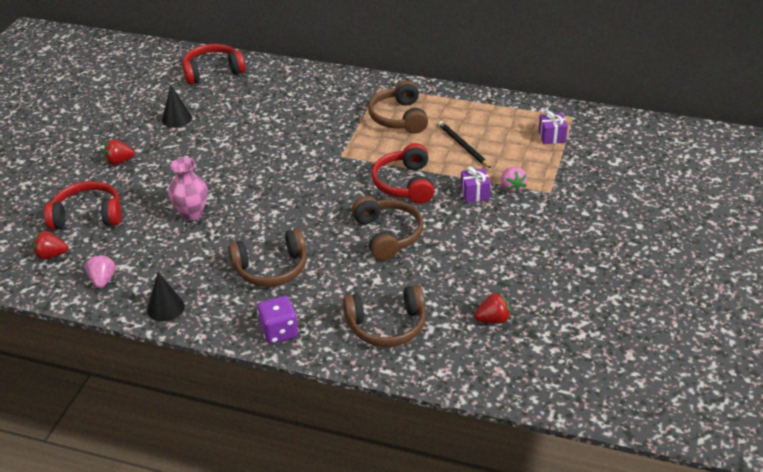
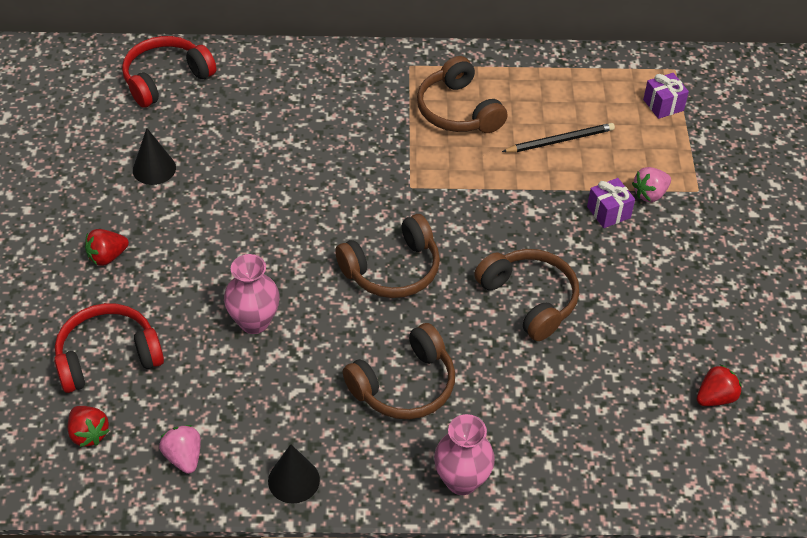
camera: 20 degrees left, 10 degrees up
(51, 255) = (89, 434): red strawberry -> red strawberry turned 105 degrees counterclockwise
(279, 332) = (461, 480): purple dice -> pink vase
(387, 326) = (592, 438): brown headphones -> brown headphones (392, 269)
(405, 184) = (514, 215): red headphones -> none
(463, 146) = (560, 140): black pencil -> black pencil turned 120 degrees clockwise
(512, 188) = (650, 194): pink strawberry -> pink strawberry turned 90 degrees clockwise

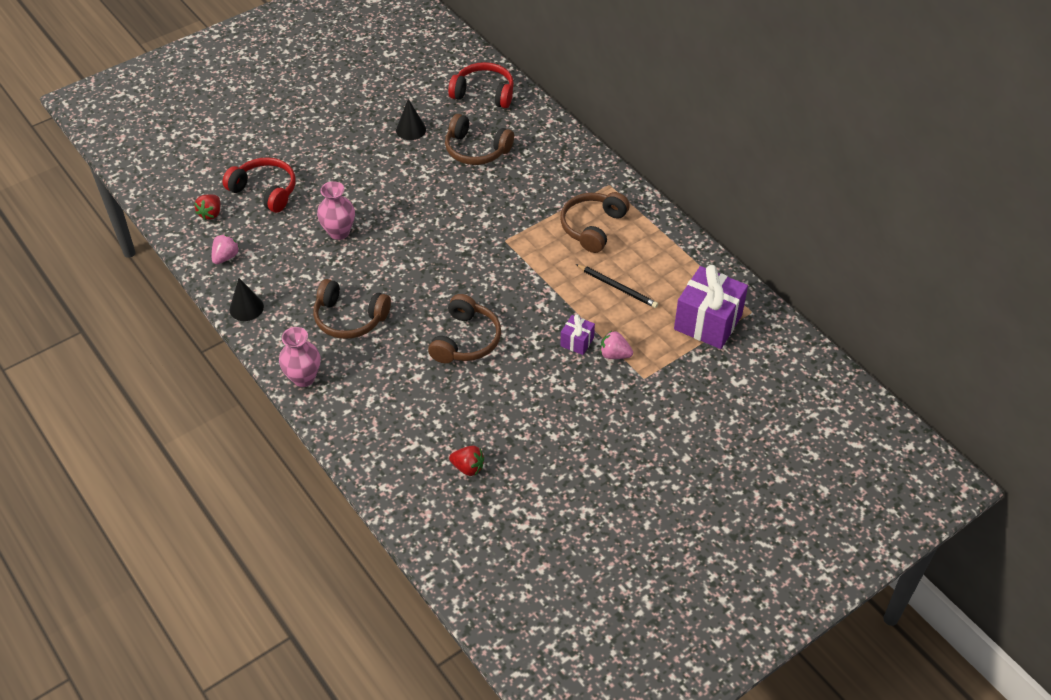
camera: 55 degrees right, 0 degrees up
(107, 257) = (331, 150): red strawberry -> none
(392, 269) = (431, 267): brown headphones -> brown headphones (476, 150)
(663, 105) = (708, 322): purple gift -> purple gift, size x2.06

